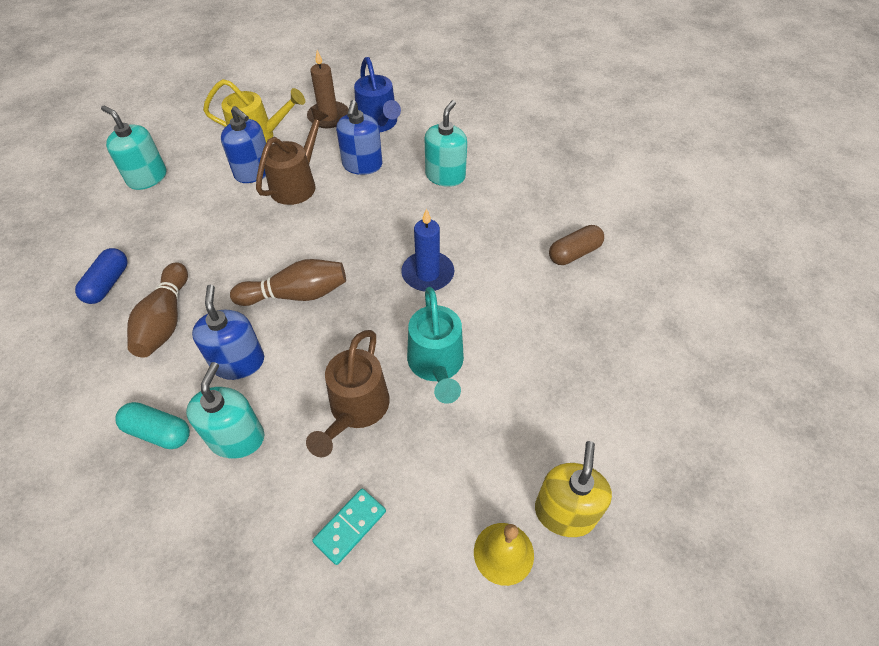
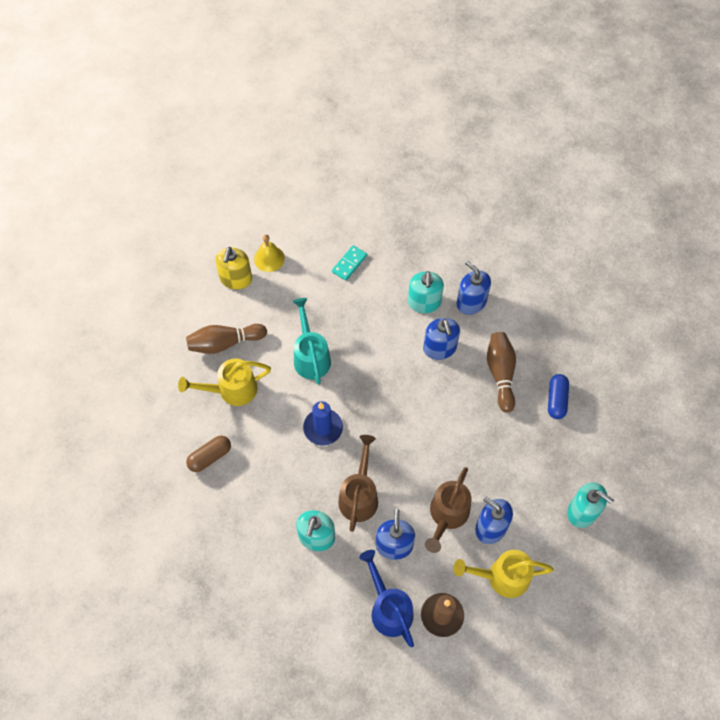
camera: 175 degrees right, 10 degrees up
(158, 432) = (471, 302): turquoise capsule -> blue soap dispenser
(296, 294) = (416, 402): brown bowling pin -> brown bowling pin (225, 343)
(356, 410) = (358, 324): brown watering can -> brown watering can (359, 495)
(554, 327) = (231, 390): none -> yellow watering can

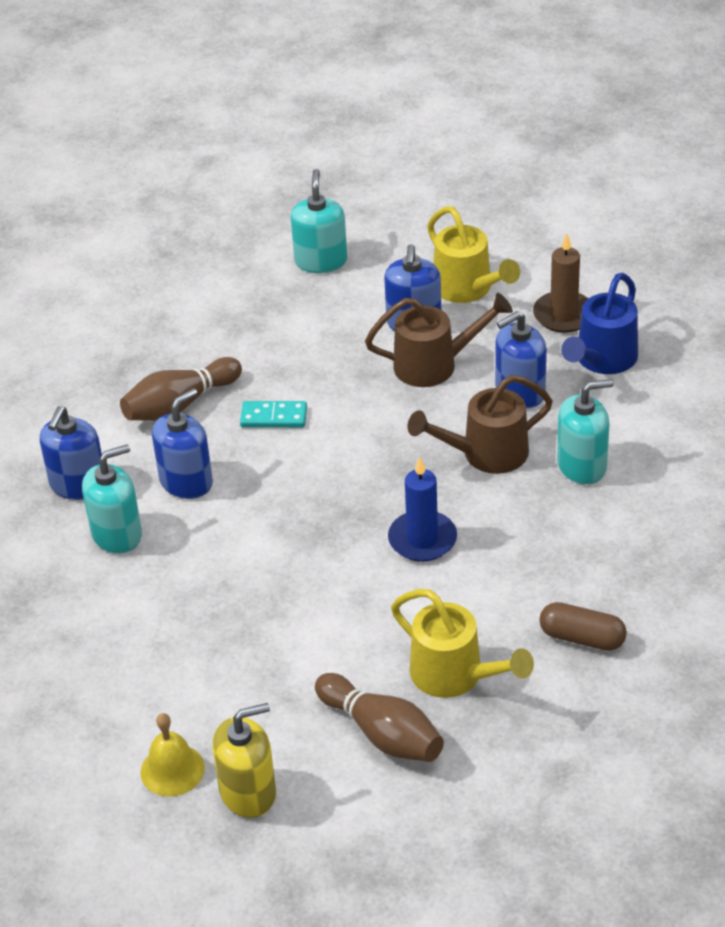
camera: 120 degrees left, 20 degrees down
(311, 356) = (317, 614): turquoise watering can -> none
(349, 264) = (107, 657): turquoise domino -> turquoise domino (274, 417)
(556, 400) = (178, 339): blue capsule -> none

